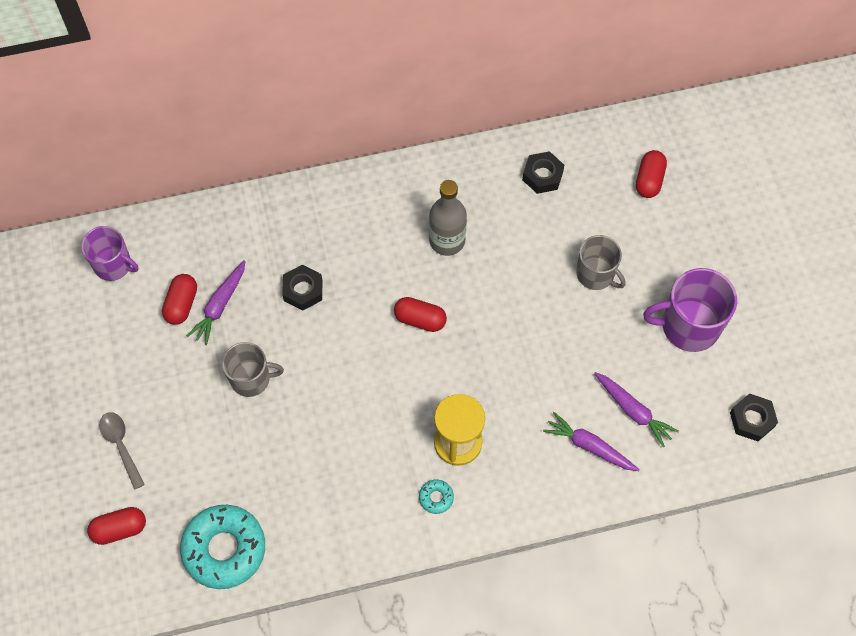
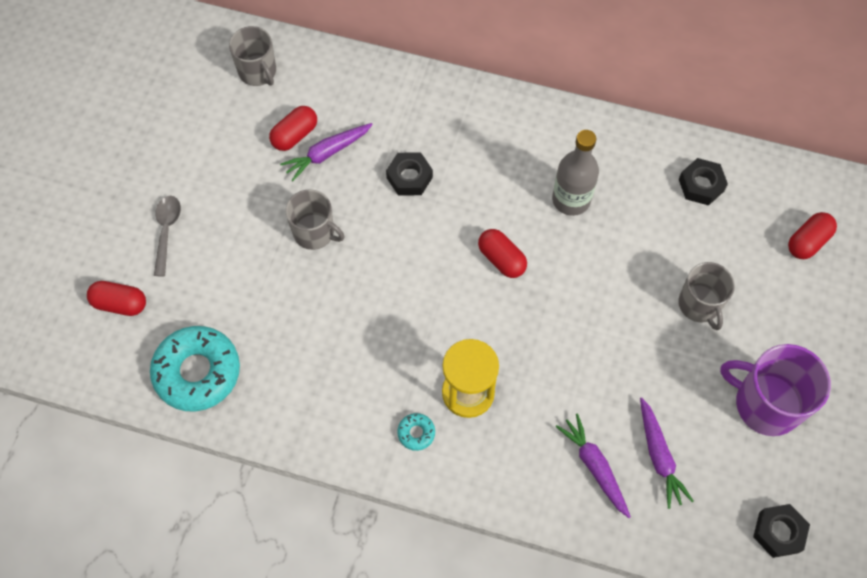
camera: 30 degrees right, 0 degrees up
(113, 265) = (258, 72): purple mug -> grey mug

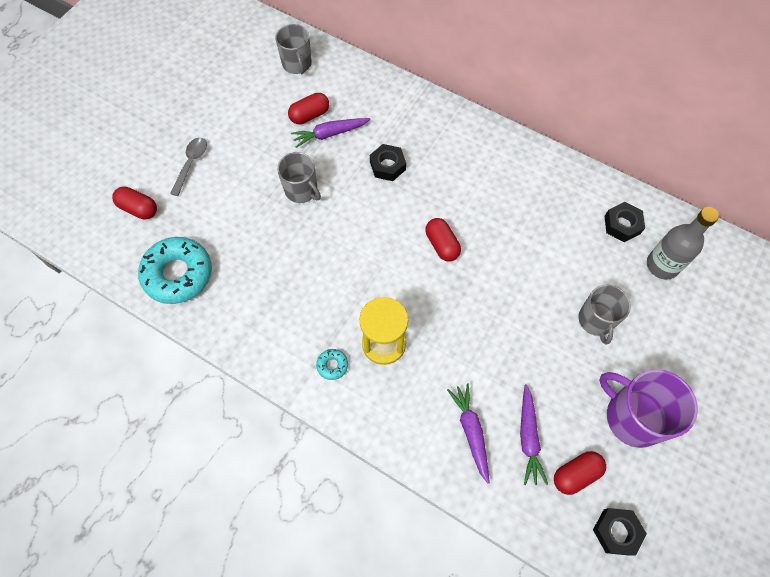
camera: 15 degrees right, 0 degrees up
(571, 200) = (511, 212): grey bottle -> grey bottle (662, 265)
(808, 242) = (702, 291): red capsule -> red capsule (576, 474)

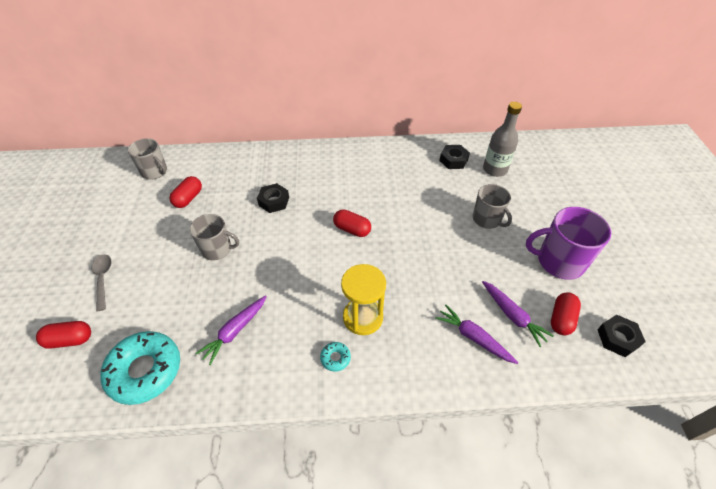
camera: 35 degrees left, 15 degrees down
(330, 134) = (213, 203): purple carrot -> purple carrot (235, 331)

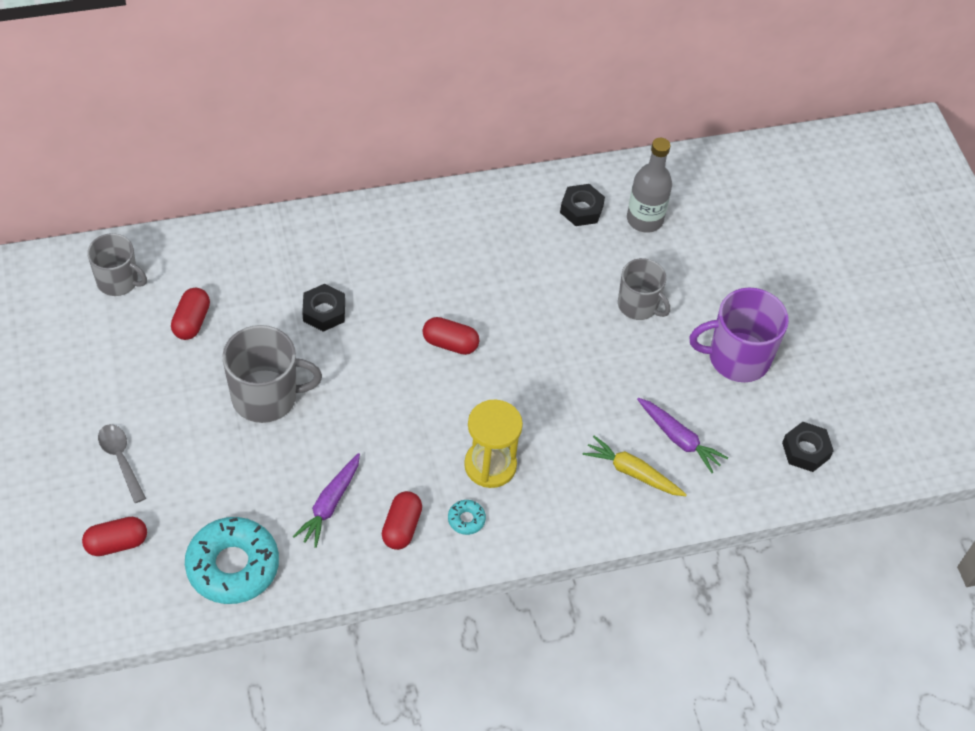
camera: 15 degrees left, 5 degrees up
(217, 249) = (266, 397): grey mug -> grey mug, size x1.51
(473, 337) = (632, 472): purple carrot -> yellow carrot
(561, 319) = (739, 435): red capsule -> red capsule (401, 527)

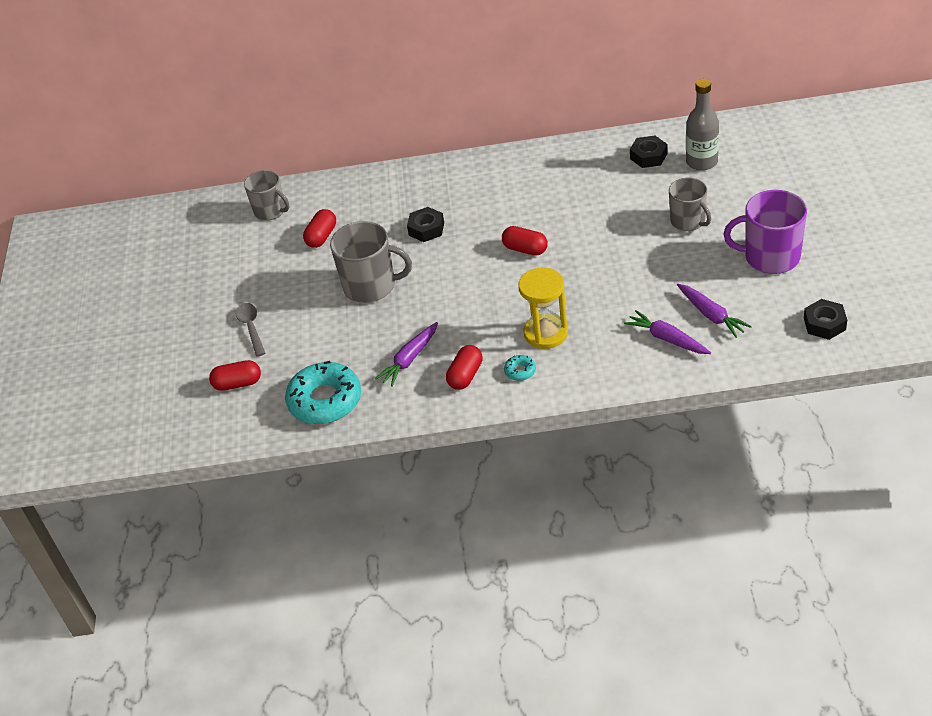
camera: 20 degrees right, 10 degrees down
(632, 472) = (667, 339): yellow carrot -> purple carrot

